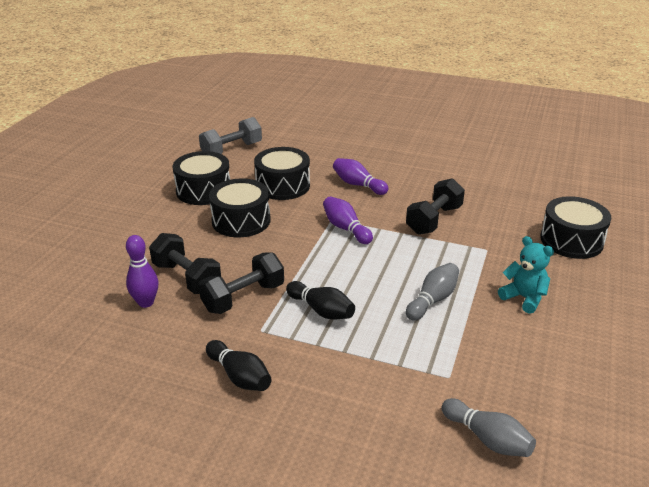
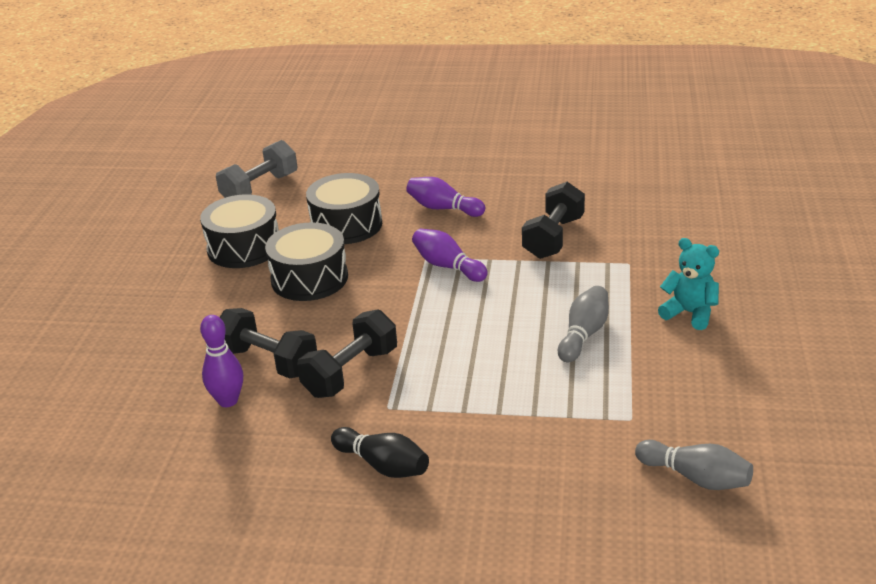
camera: 10 degrees left, 0 degrees up
(321, 310) = (454, 370): black bowling pin -> none
(571, 240) = (725, 236): black drum -> none

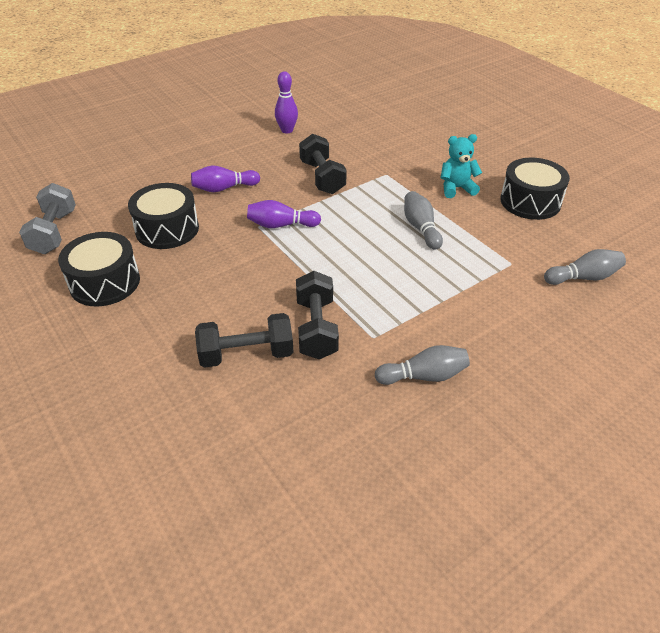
camera: 45 degrees left, 10 degrees up
(228, 401) = (256, 400): purple bowling pin -> purple bowling pin (287, 130)
(309, 278) = (193, 280): black drum -> black drum (530, 201)
(383, 465) = (424, 376): black bowling pin -> grey bowling pin

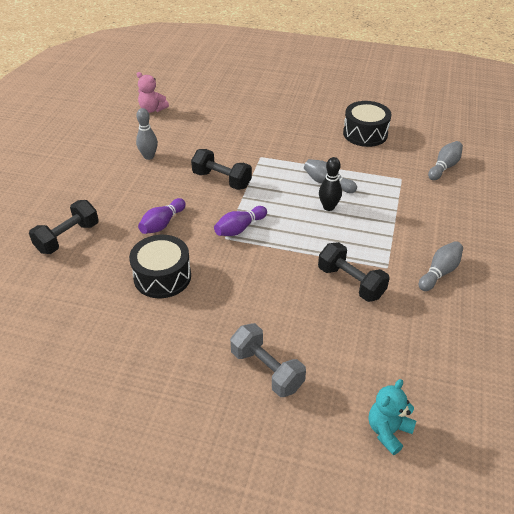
camera: 40 degrees left, 0 degrees up
(54, 232) = (73, 331): grey dumbbell -> grey dumbbell (266, 370)
(105, 282) = (171, 341): black drum -> none
(246, 354) = (333, 325): black dumbbell -> black dumbbell (68, 238)
(287, 130) = (149, 156): purple bowling pin -> grey bowling pin
(342, 94) = (152, 109): none -> pink teddy bear
(391, 250) = (328, 207): none -> black bowling pin
(456, 188) = (315, 145): turquoise teddy bear -> turquoise teddy bear (388, 431)

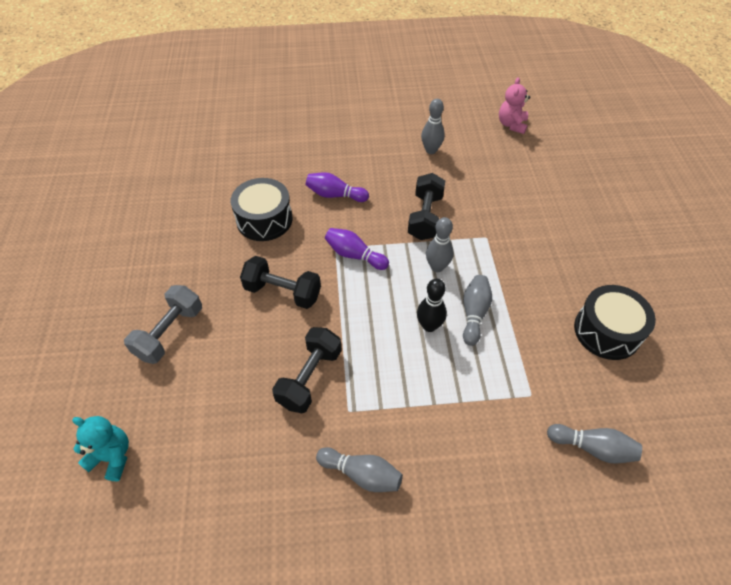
camera: 70 degrees right, 10 degrees up
(68, 238) = (290, 142): black dumbbell -> black dumbbell (283, 292)
(276, 188) = (437, 267): none -> grey bowling pin

